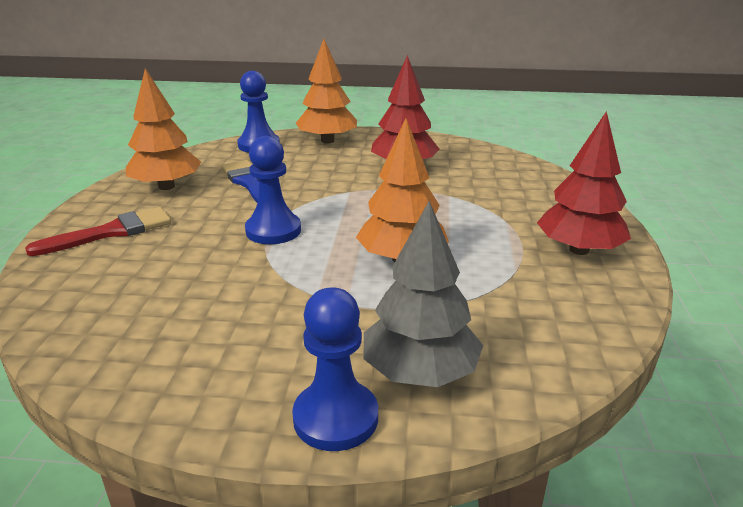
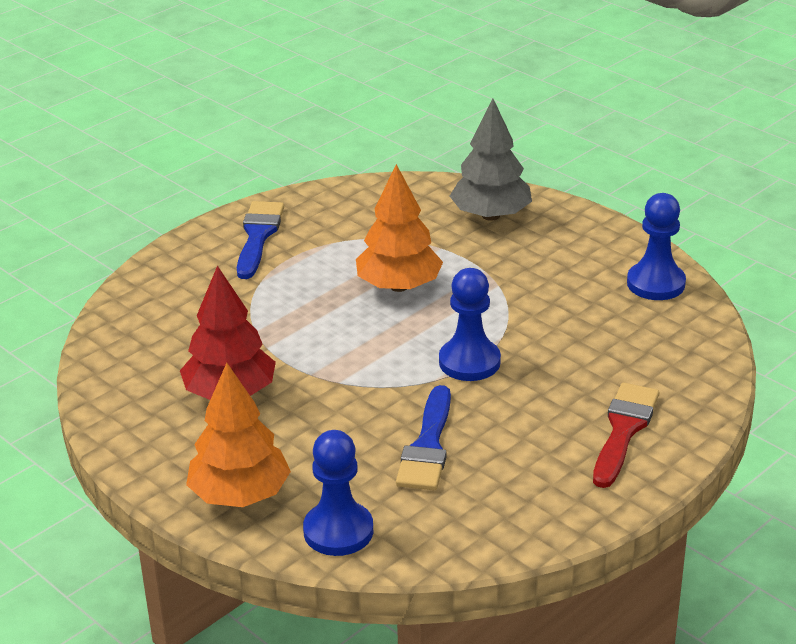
camera: 140 degrees left, 5 degrees up
(111, 232) = (624, 430): red brush -> red brush turned 105 degrees clockwise
(166, 186) = (525, 486): orange tree -> none
(335, 418) = (562, 215): blue pawn -> blue pawn (656, 283)
(579, 250) = (258, 236): red tree -> blue brush

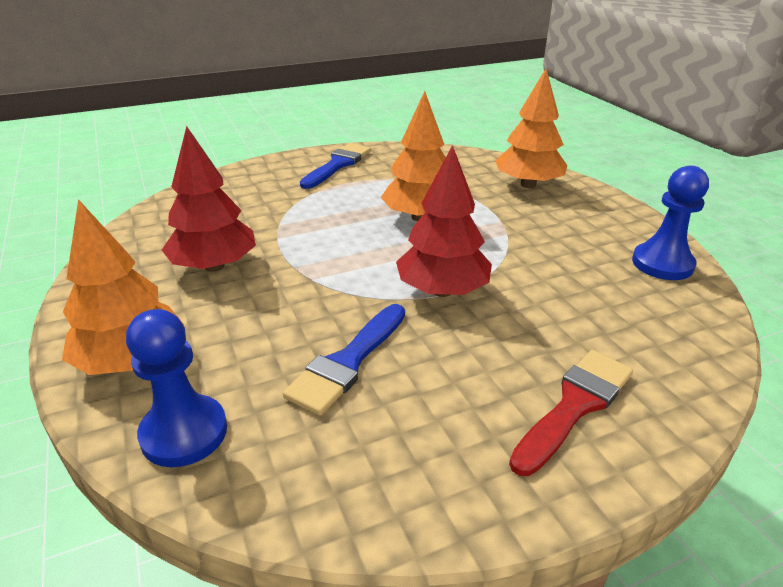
camera: 20 degrees right, 0 degrees up
(469, 362) = (442, 291): blue pawn -> red tree
(491, 215) = (528, 185): grey tree -> orange tree

